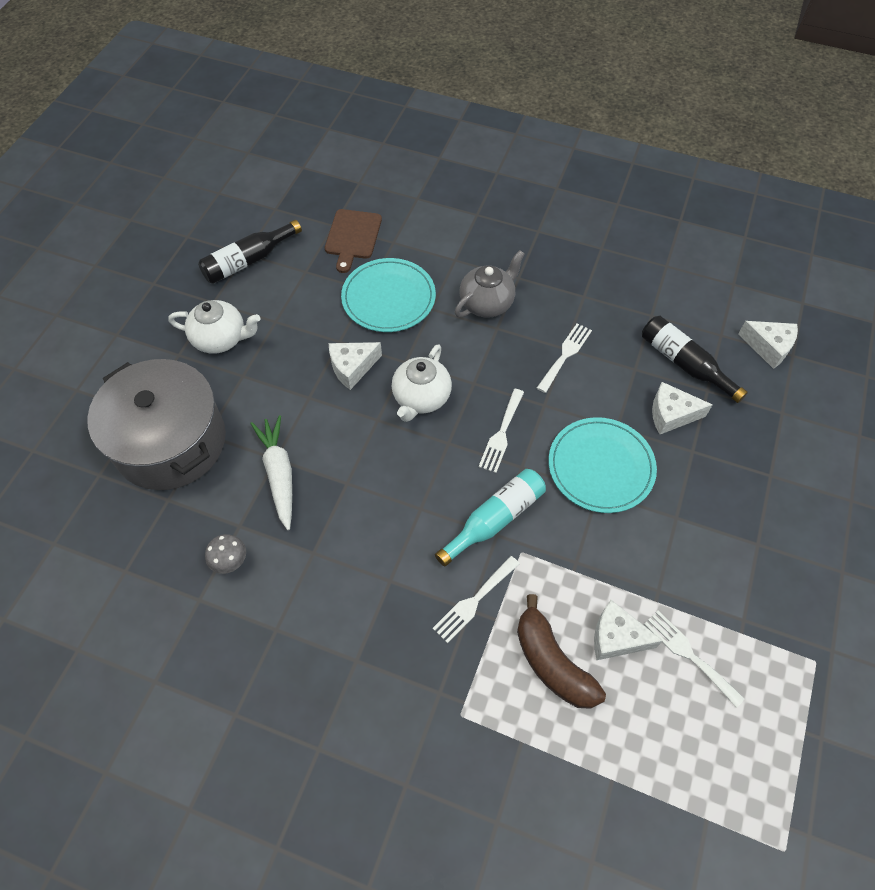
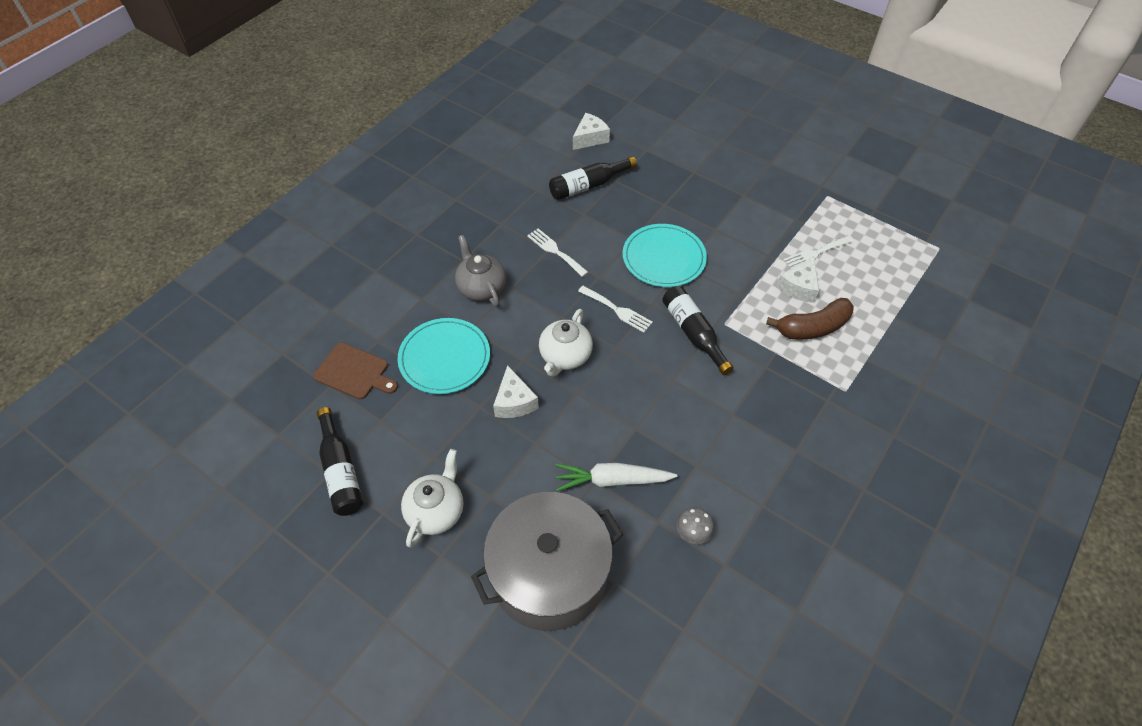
camera: 75 degrees left, 5 degrees down
(421, 398) = (565, 356): white teapot -> white teapot turned 75 degrees clockwise
(474, 601) = (759, 362): white fork -> none
(495, 519) = (693, 333): turquoise bottle -> black bottle
(671, 415) = (630, 206): white cheese -> none

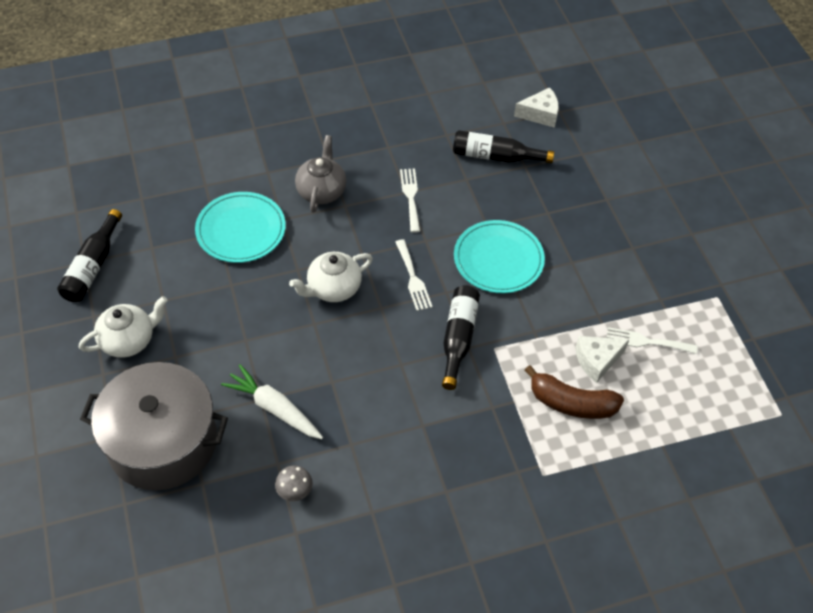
camera: 35 degrees right, 0 degrees up
(354, 372) = (167, 199): brown cutting board -> none
(514, 402) = (260, 298): white cheese -> none

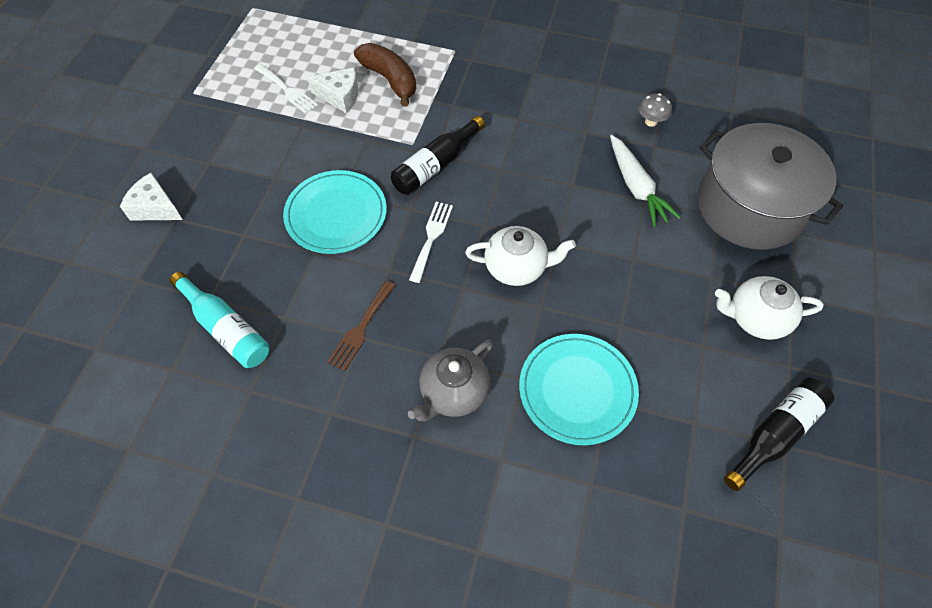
camera: 145 degrees left, 5 degrees up
(410, 197) = (361, 328): white fork -> brown fork
(495, 156) = (226, 328): black bottle -> turquoise bottle
(540, 114) = (120, 357): white cheese -> white cheese (155, 208)

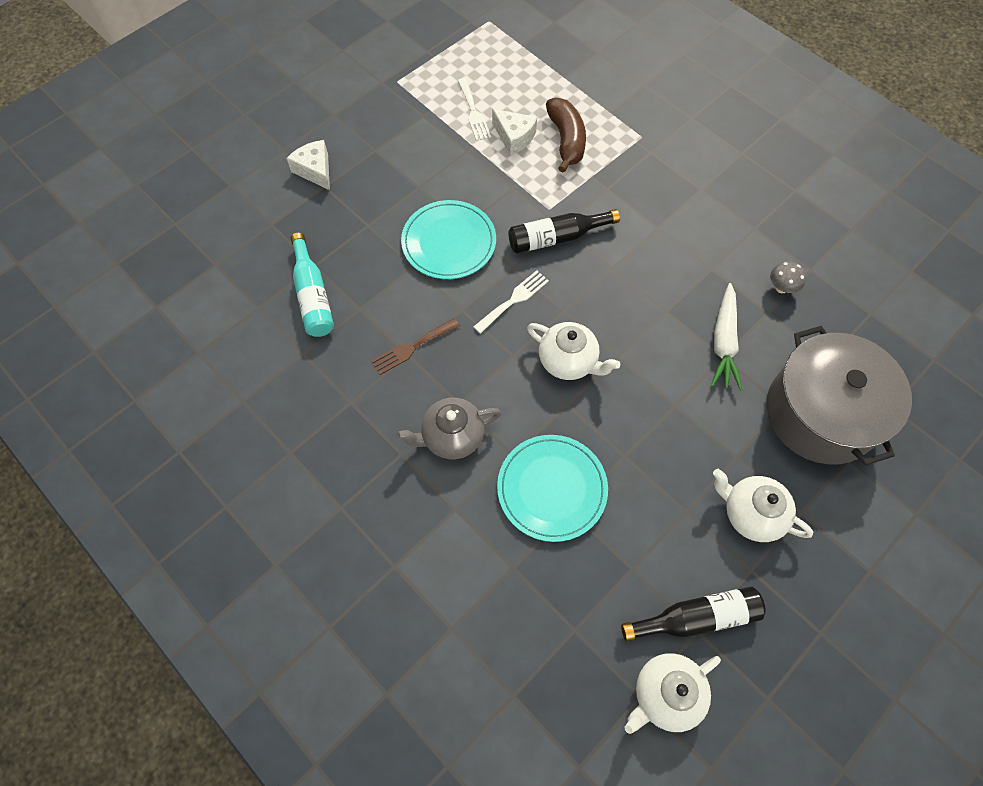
camera: 30 degrees right, 5 degrees up
(799, 520) = (665, 694): none -> white teapot

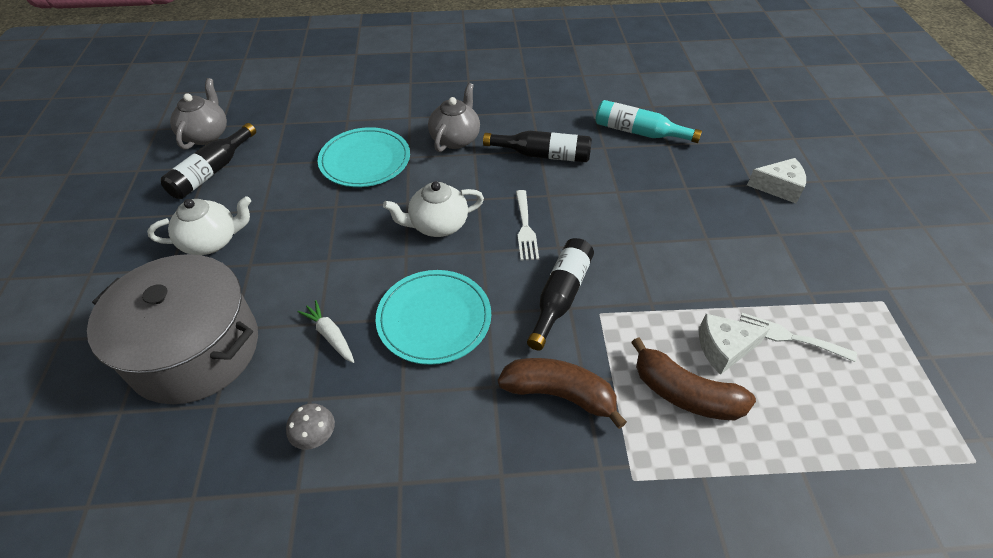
camera: 130 degrees right, 15 degrees down
(412, 348) = (543, 155): brown fork -> black bottle
(449, 242) = (623, 223): turquoise plate -> turquoise plate (434, 318)
(628, 194) = (559, 394): none -> brown banana
(665, 694) = (206, 135): white teapot -> grey teapot
(723, 342) = (330, 335): white carrot -> white carrot, size x0.64

